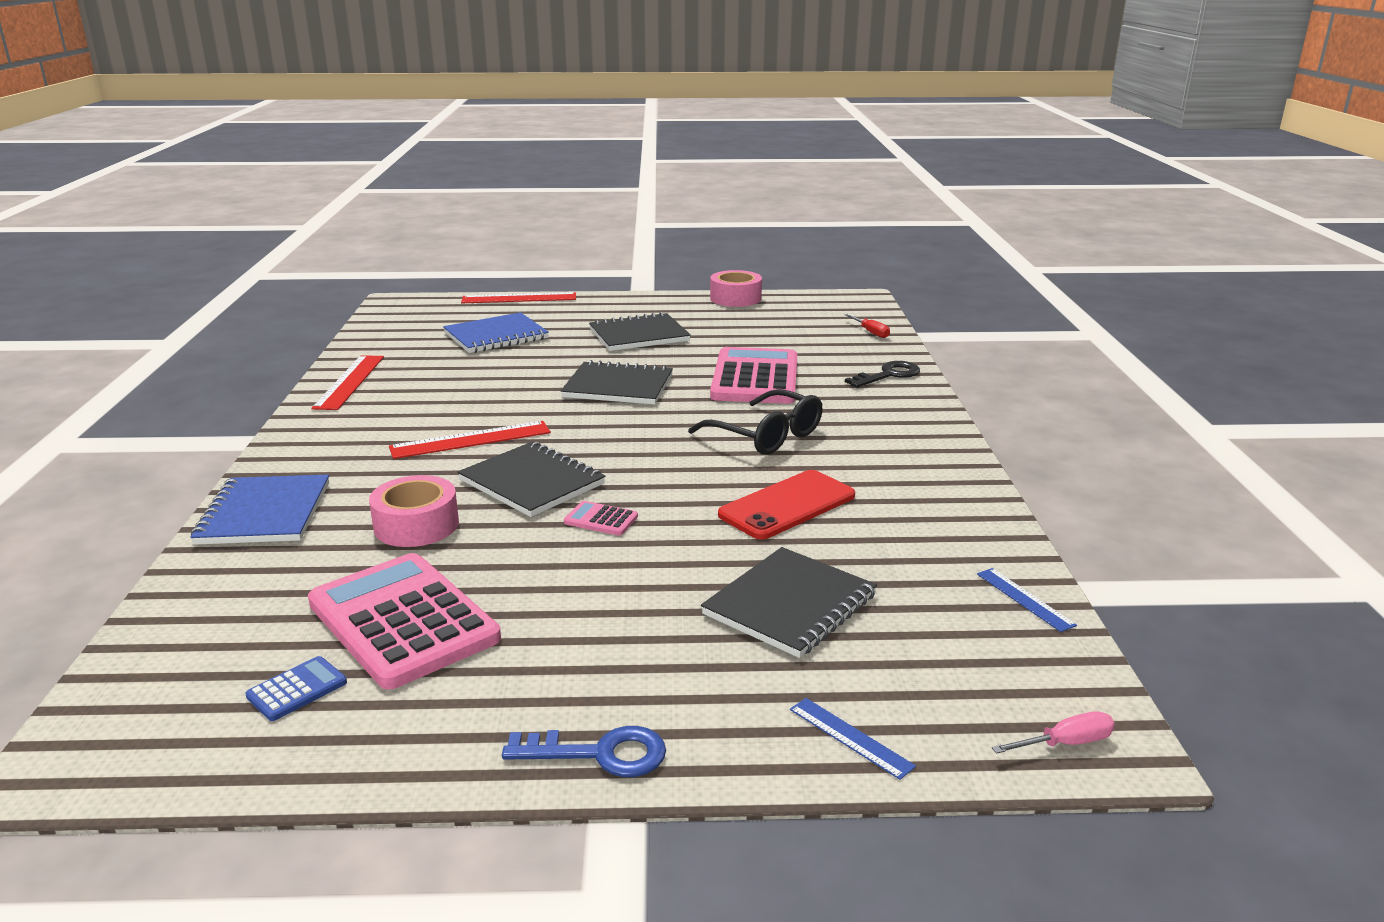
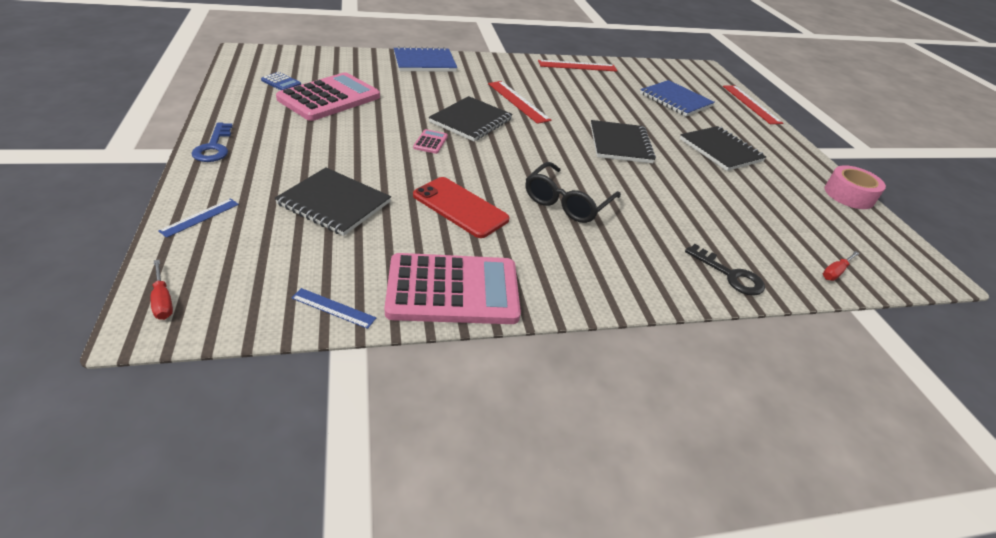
camera: 75 degrees right, 15 degrees up
(416, 525) = (417, 94): pink tape -> none
(755, 378) = (673, 200): pink calculator -> pink calculator (453, 290)
(1025, 599) = (333, 308): blue ruler -> blue ruler turned 60 degrees clockwise
(1065, 743) = (163, 301): pink screwdriver -> red screwdriver

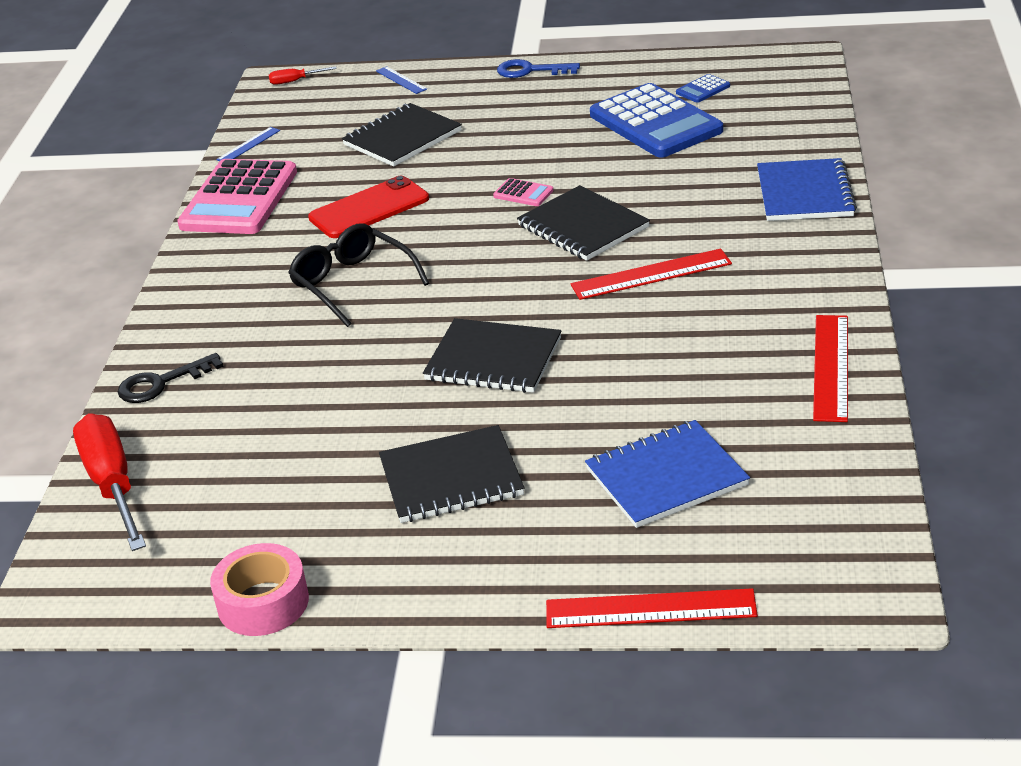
camera: 115 degrees right, 5 degrees down
(329, 98) = (655, 123): pink calculator -> blue calculator
(835, 272) = (112, 484): red screwdriver -> red screwdriver, size x2.21

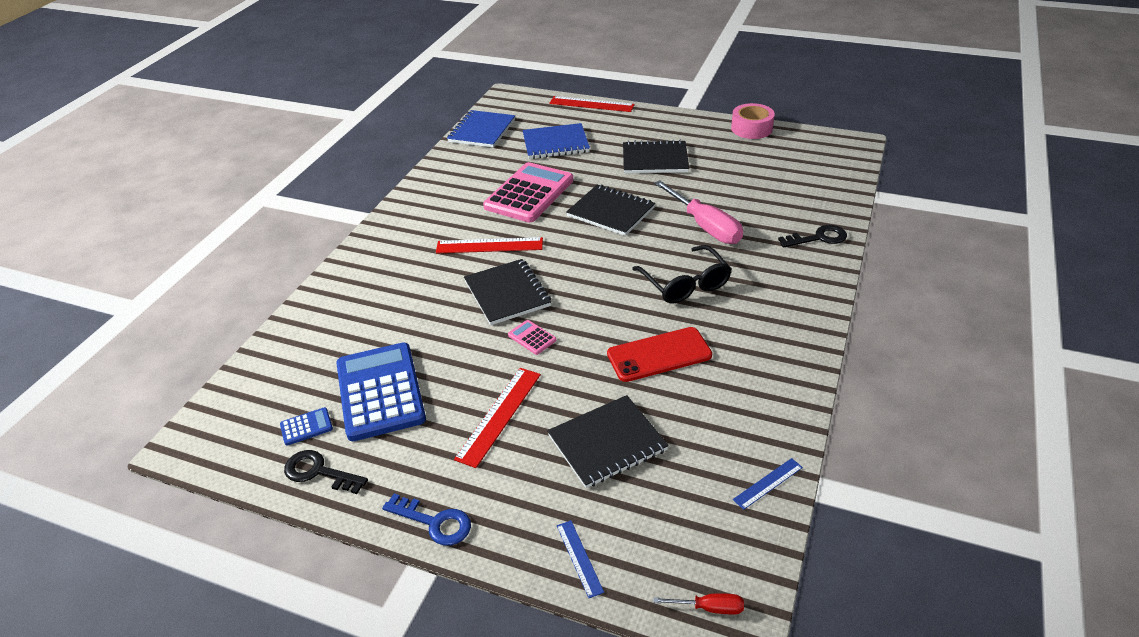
camera: 165 degrees left, 5 degrees up
(112, 484) = (836, 186): red screwdriver -> none
(239, 199) = (775, 399): pink calculator -> pink calculator (529, 193)
(336, 366) = (705, 226): none -> pink screwdriver
(658, 71) = (319, 472): none -> black key
(805, 193) = (345, 284): blue notebook -> blue notebook (481, 131)
(831, 367) = (442, 174): red ruler -> red ruler (499, 415)

